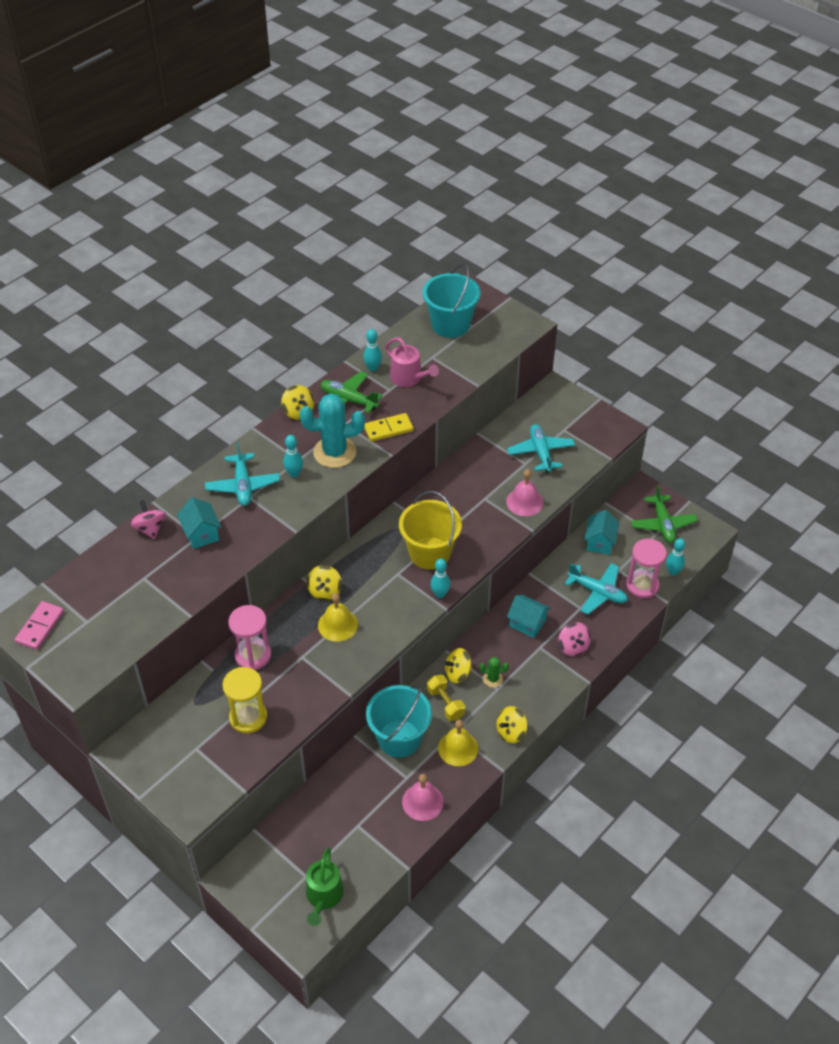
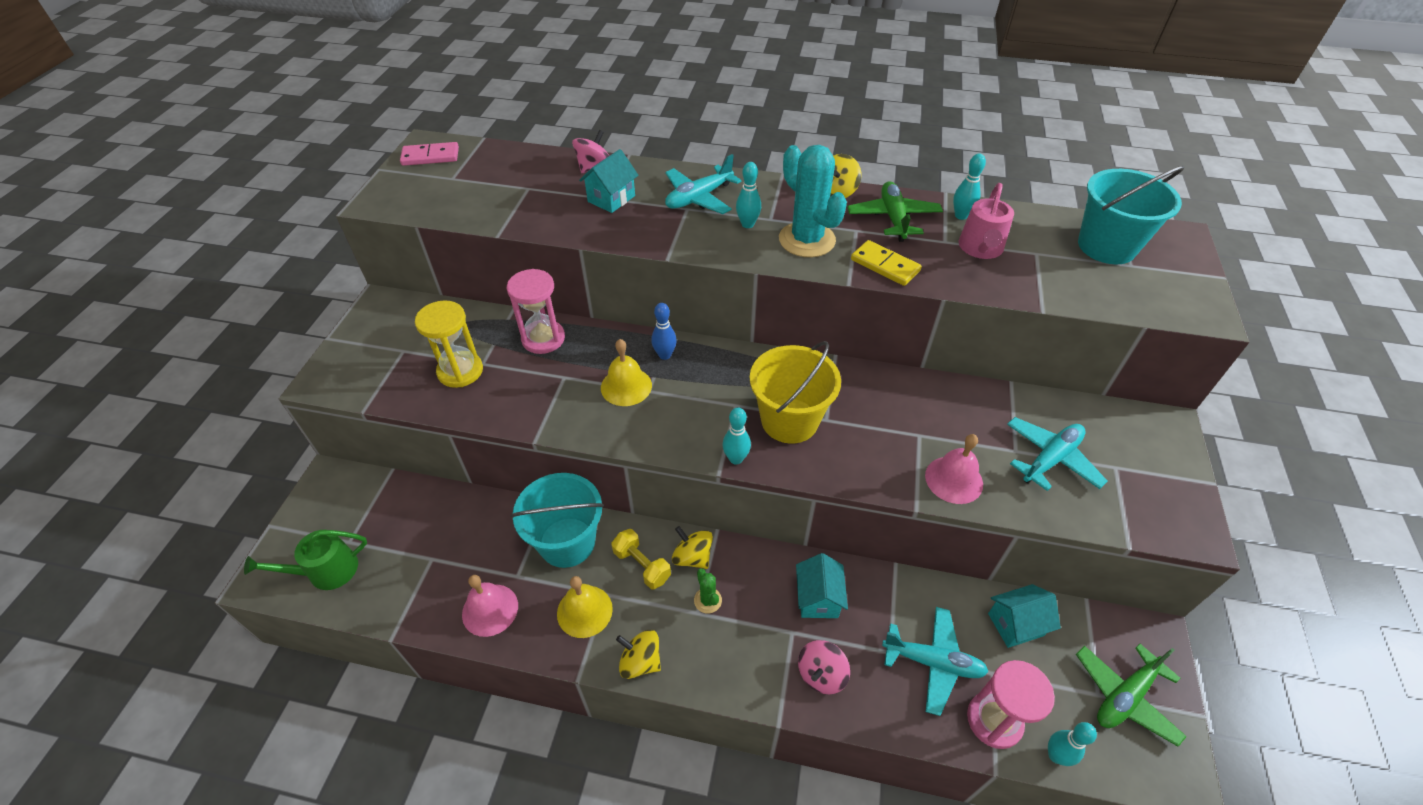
camera: 60 degrees right, 0 degrees up
(325, 591) = (665, 355): yellow spinning top -> blue bowling pin
(445, 703) = (642, 565): yellow dumbbell -> yellow dumbbell turned 75 degrees counterclockwise
(597, 592) = (933, 662): turquoise plane -> turquoise plane turned 75 degrees counterclockwise

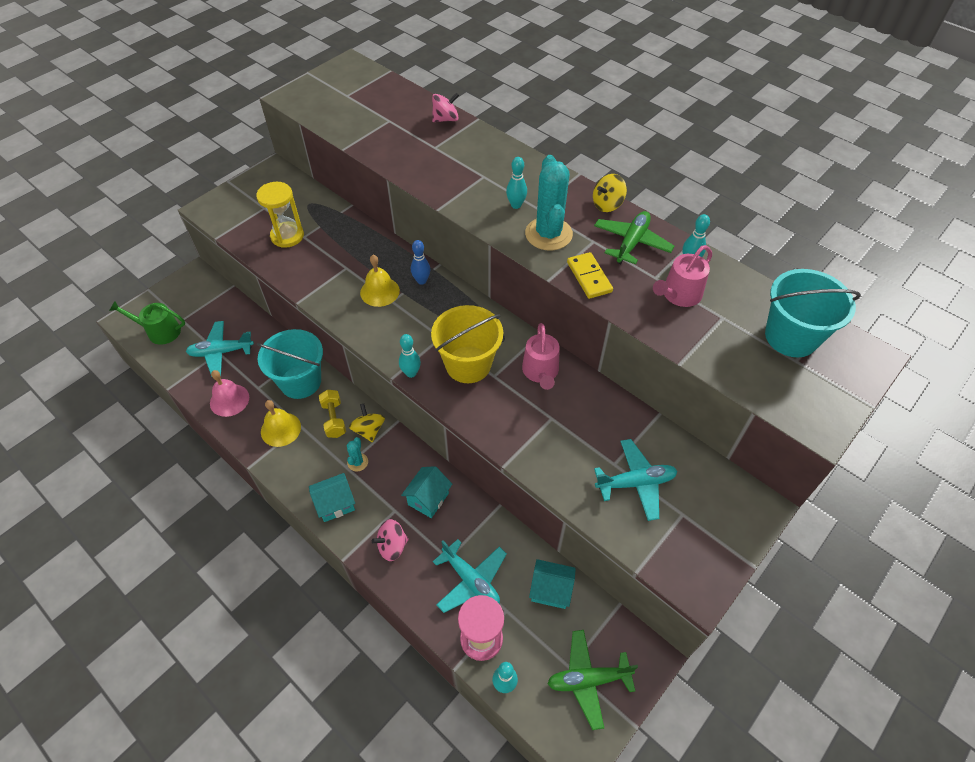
camera: 30 degrees right, 5 degrees up
(430, 157) = (345, 74): pink domino -> none
(543, 338) = (352, 235): pink hourglass -> none
(611, 199) = (437, 149): turquoise house -> turquoise house (335, 504)
(640, 661) = (290, 477): yellow spinning top -> none
(699, 198) = (499, 171): turquoise plane -> turquoise plane (221, 352)
(708, 600) = (357, 462): green cactus -> turquoise cactus
(869, 393) = (541, 372): none -> pink watering can
(954, 479) = (548, 460): pink bell -> none

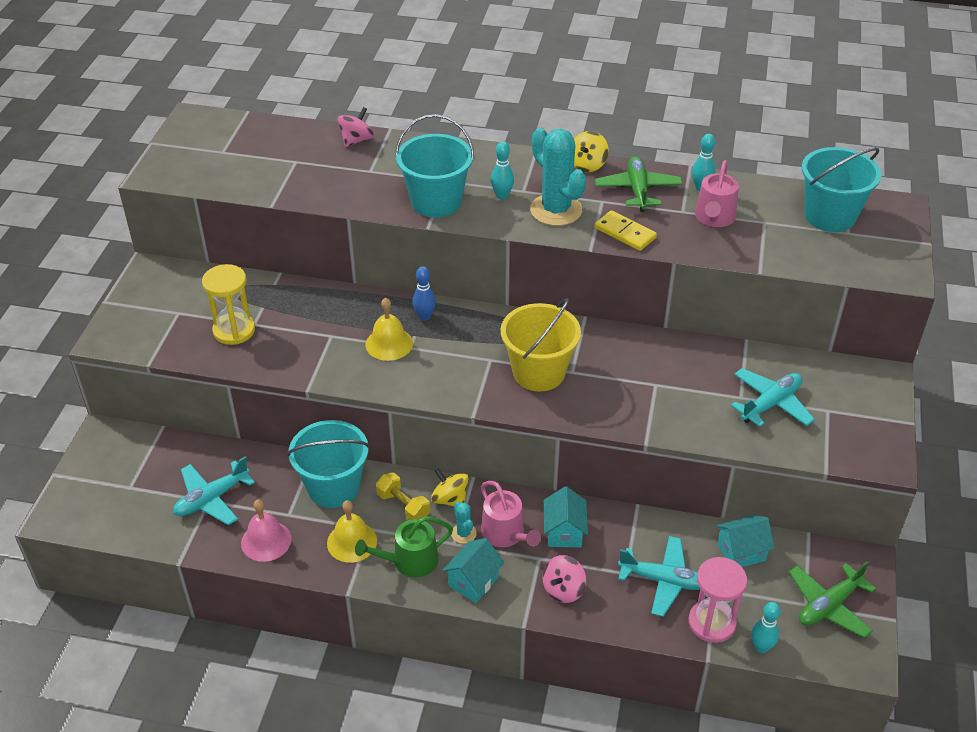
camera: 30 degrees left, 10 degrees down
(160, 331) = (113, 510): green watering can -> green watering can (410, 561)
(411, 373) = (489, 403): turquoise bowling pin -> none
(461, 191) = (436, 202): none -> turquoise bucket
(541, 372) = (613, 350): pink watering can -> pink watering can (506, 534)

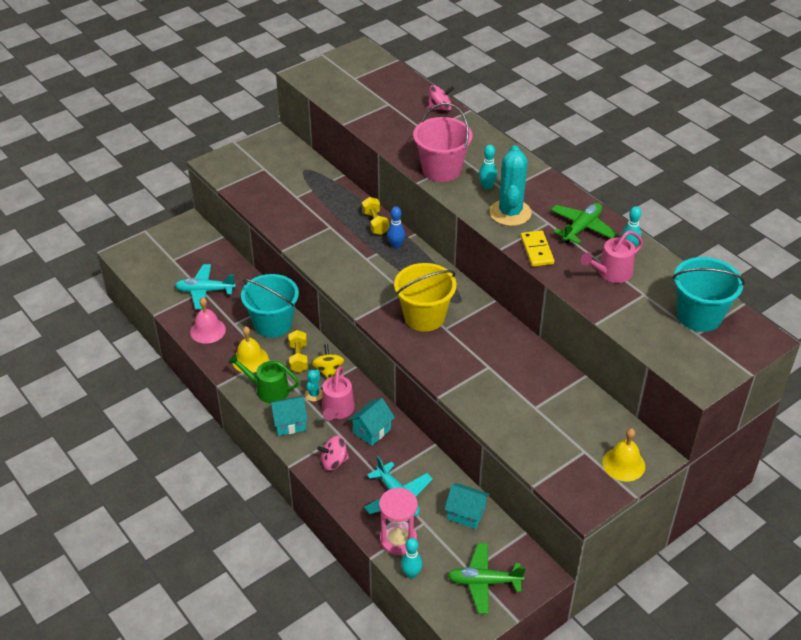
camera: 40 degrees right, 0 degrees up
(234, 330) = (281, 195): yellow hourglass -> none
(375, 305) = (375, 223): none -> yellow dumbbell
(389, 344) = (357, 250): yellow bell -> yellow bell (623, 464)
(436, 202) = (441, 169): turquoise bucket -> pink bucket
(587, 165) = (568, 195): yellow spinning top -> none
(771, 404) = (550, 423): turquoise plane -> none

